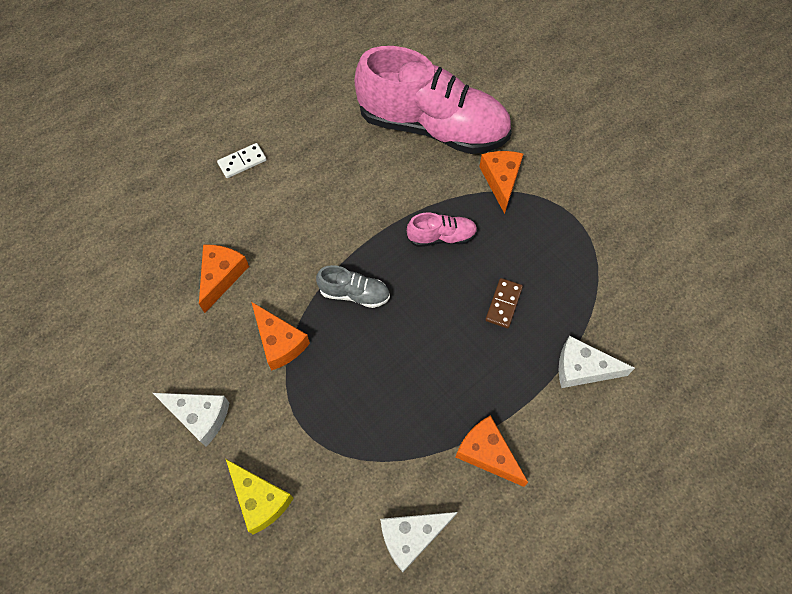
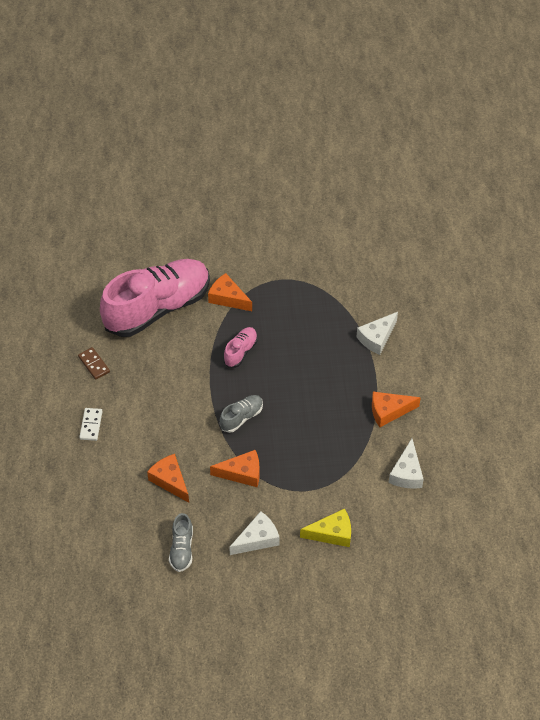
camera: 55 degrees left, 10 degrees down
(138, 344) = (182, 549): none -> grey shoe
(503, 304) = (309, 349): brown domino -> brown domino (94, 364)

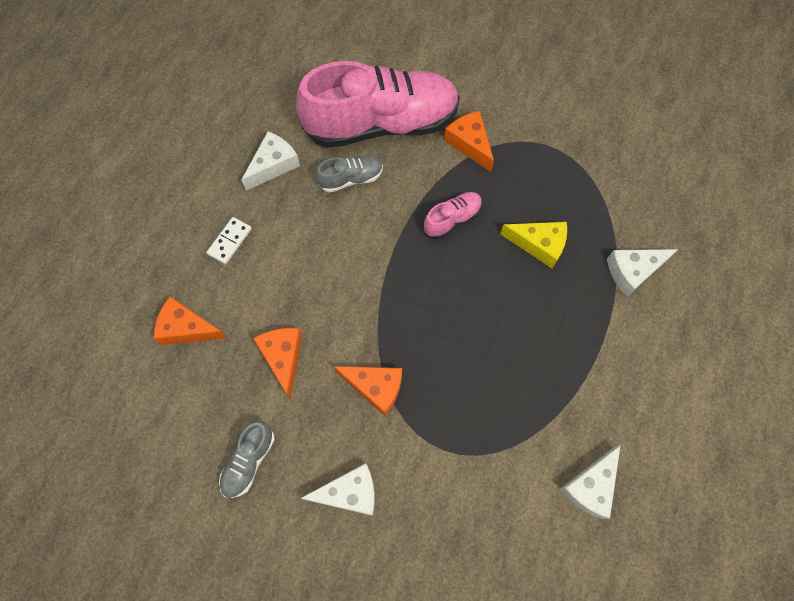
camera: 25 degrees right, 15 degrees up
(94, 364) = (273, 165): brown domino -> white cheese
(241, 417) = (411, 309): grey shoe -> grey shoe (351, 179)
(332, 533) = (449, 531): yellow cheese -> yellow cheese (539, 245)
(389, 411) = (604, 383): orange cheese -> orange cheese (187, 328)

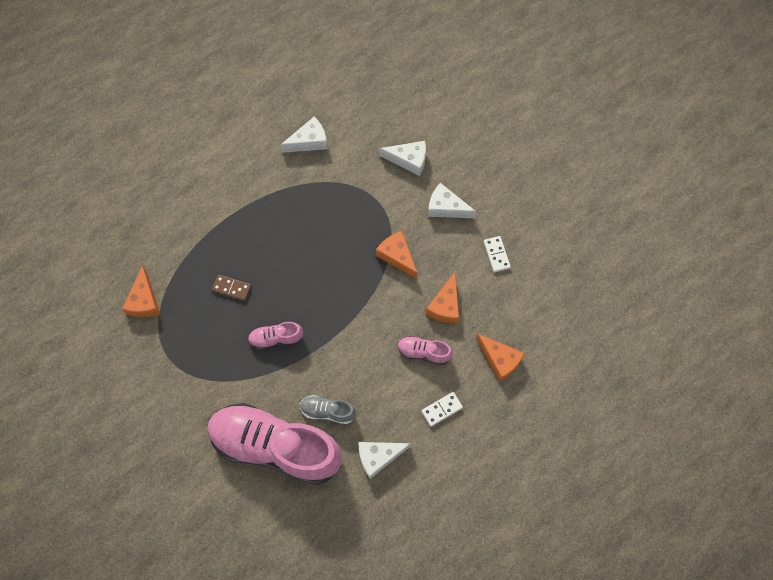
camera: 150 degrees left, 0 degrees up
(249, 461) = (496, 255): grey shoe -> white domino
(281, 290) = (423, 352): none -> pink shoe
(470, 144) = (222, 391): orange cheese -> orange cheese (144, 301)
(539, 245) = (232, 288): yellow cheese -> brown domino
(633, 271) = (186, 238): white cheese -> white cheese (409, 160)

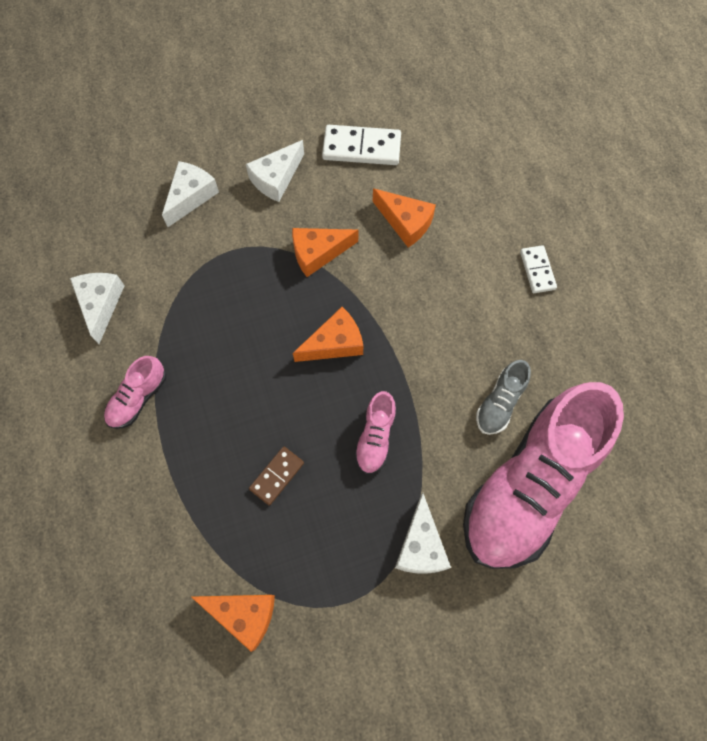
camera: 70 degrees left, 0 degrees up
(378, 457) = (578, 361): white cheese -> white cheese (420, 545)
(423, 352) = (457, 266): pink shoe -> pink shoe (138, 398)
(496, 255) = (361, 148): white domino -> white domino, size x1.67
(500, 360) = (495, 189): orange cheese -> orange cheese (334, 343)

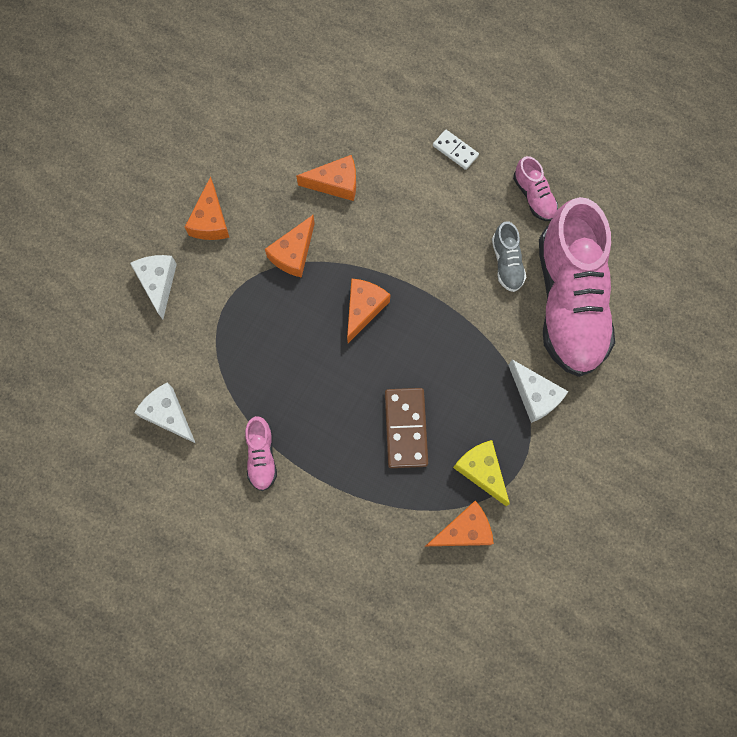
camera: 40 degrees left, 5 degrees up
(276, 178) = (210, 220): white cheese -> orange cheese
(276, 476) = (405, 428): brown domino -> brown domino, size x1.67
(309, 573) = (481, 471): none -> yellow cheese
(361, 148) = (253, 149): white domino -> none
(375, 437) = (447, 350): pink shoe -> pink shoe (533, 197)

